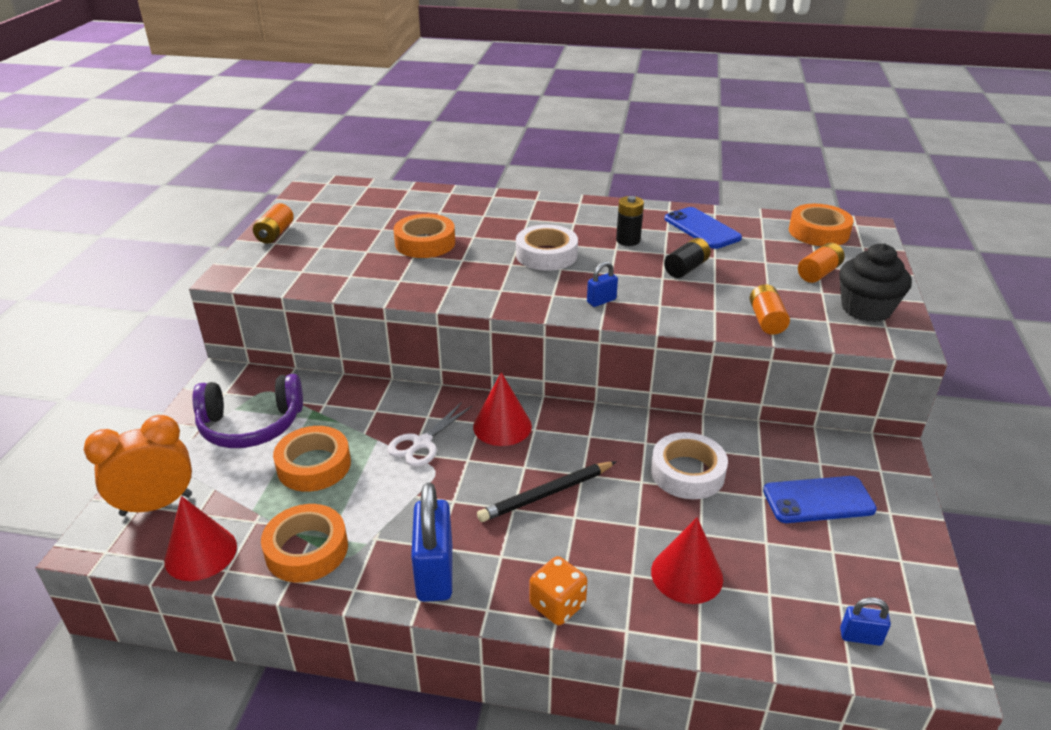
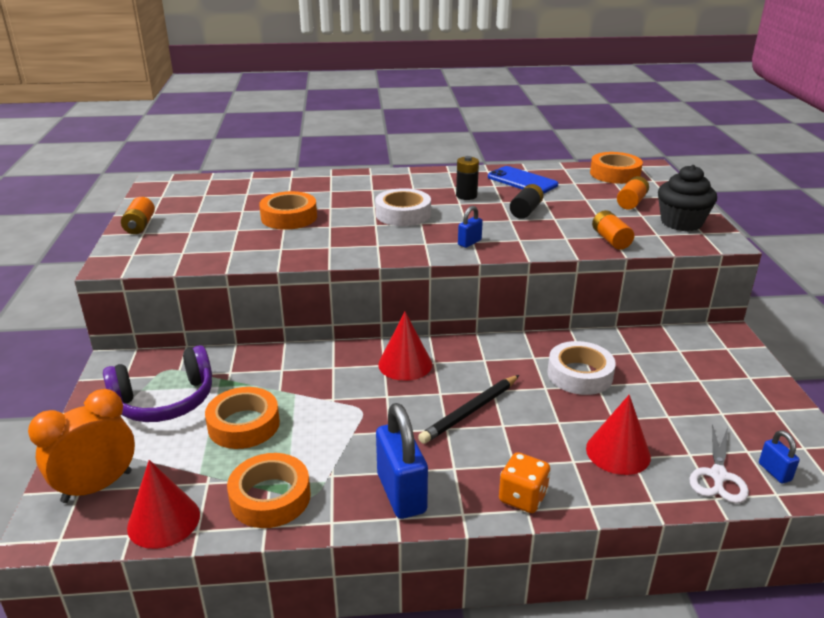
camera: 15 degrees left, 5 degrees down
(422, 443) = (339, 389): white scissors -> white scissors (718, 476)
(818, 500) = (692, 377): blue phone -> none
(860, 637) = (774, 472): blue padlock -> blue padlock turned 75 degrees clockwise

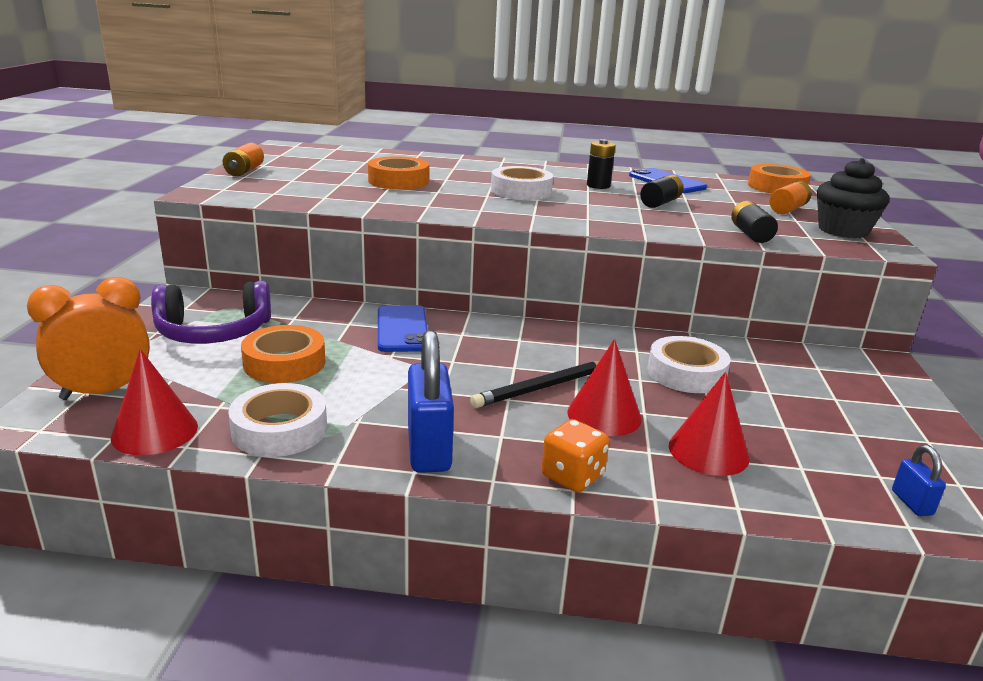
camera: 10 degrees right, 5 degrees down
(270, 497) = (280, 429): orange tape -> white tape
(331, 368) = (402, 329): none -> blue phone
(405, 364) = (485, 337): red cone -> red cone (604, 415)
(469, 242) = (583, 219): blue padlock -> none
(611, 240) = (750, 234): orange battery -> black battery
(718, 476) = (833, 495): white scissors -> none

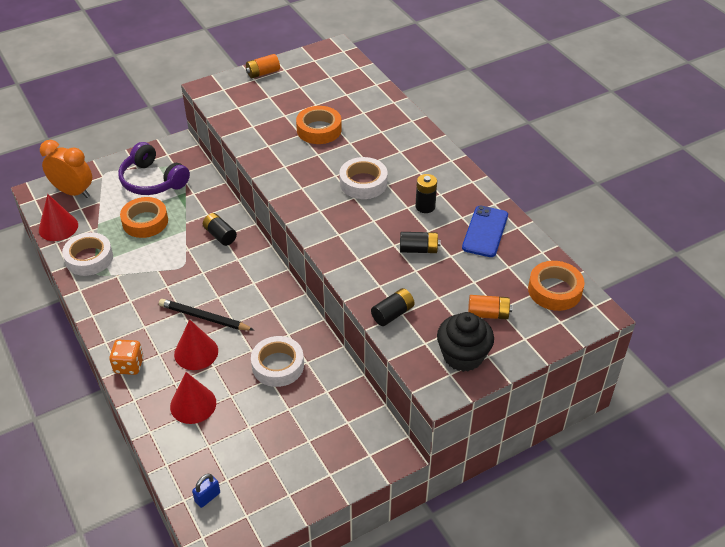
camera: 55 degrees right, 20 degrees up
(402, 329) = (220, 235): blue phone -> black battery
(429, 449) = (112, 310): blue padlock -> none

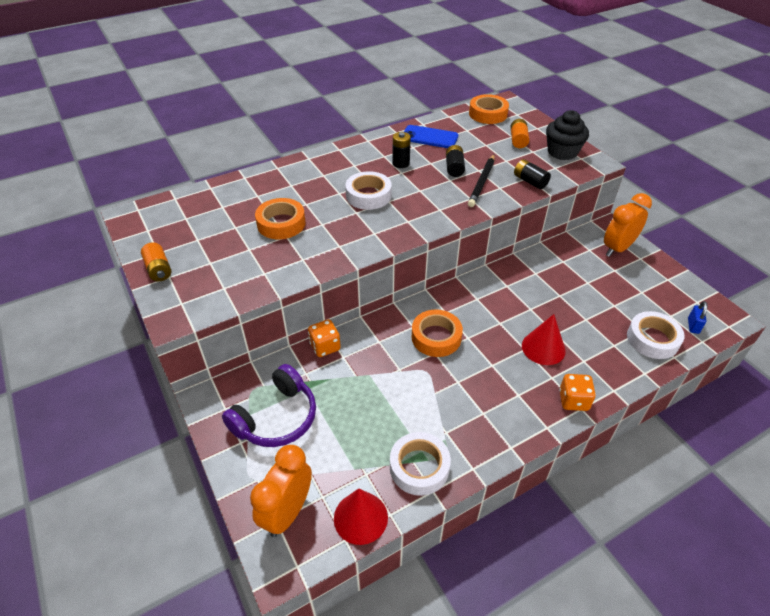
camera: 90 degrees left, 0 degrees up
(145, 222) = (353, 415): orange tape -> orange tape (436, 337)
(193, 404) = (604, 344): red cone -> none
(204, 317) = (498, 346): black pencil -> black pencil (482, 182)
(207, 497) = (693, 326): blue padlock -> blue padlock turned 60 degrees clockwise
(220, 202) = (325, 346): none -> orange dice
(220, 235) = (378, 343): black battery -> none
(278, 365) = (544, 290): white tape -> white tape (652, 339)
(349, 453) = (617, 248): none -> orange clock

